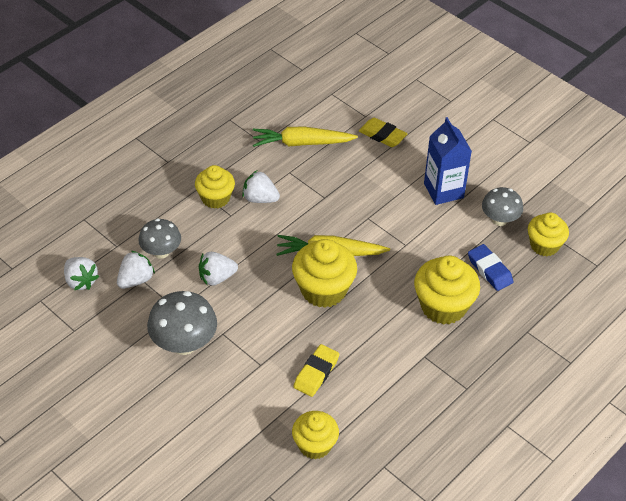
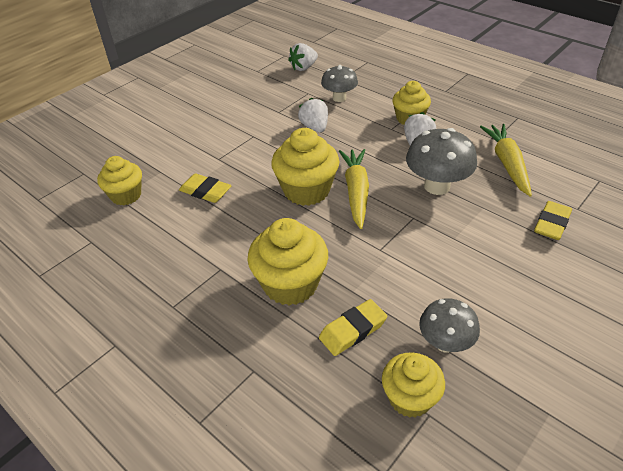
camera: 90 degrees right, 5 degrees down
(136, 280) = (307, 90): white strawberry -> none
(184, 344) = (242, 118): grey mushroom -> grey mushroom (437, 186)
(443, 190) = (479, 282): blue carton -> none
(489, 270) = (352, 330): blue eraser -> yellow eraser

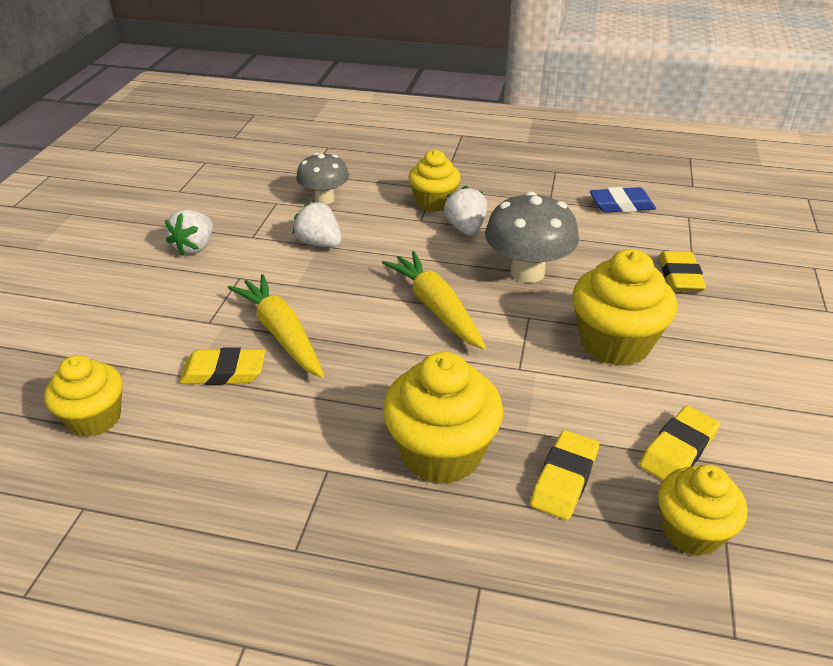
camera: 30 degrees left, 5 degrees down
(303, 68) = (245, 172): white strawberry -> white strawberry (195, 247)
(306, 190) = (370, 326): yellow cupcake -> yellow cupcake (614, 343)
(445, 343) = (677, 450): grey mushroom -> yellow eraser
(507, 163) = (583, 225): yellow carrot -> yellow carrot (281, 333)
(549, 156) = (621, 205): none -> blue eraser

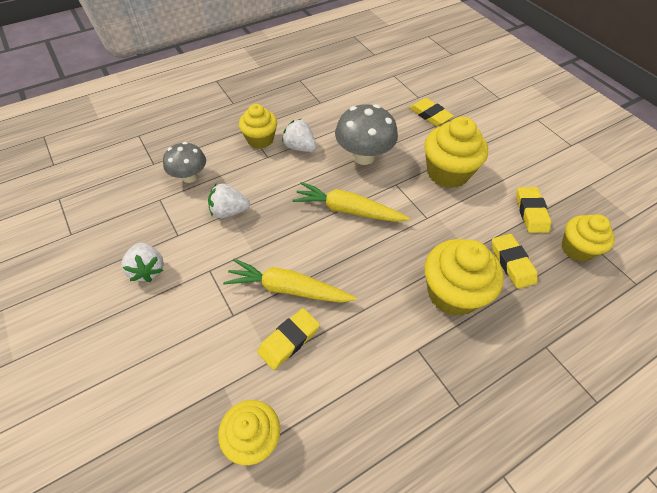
camera: 45 degrees left, 15 degrees up
(621, 205) = (357, 85): blue eraser -> none

